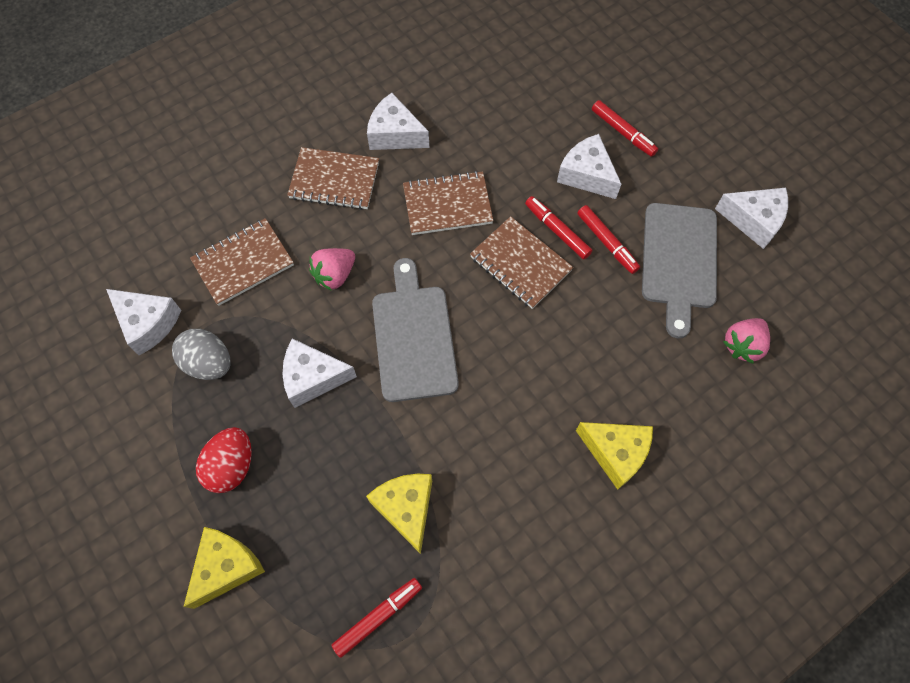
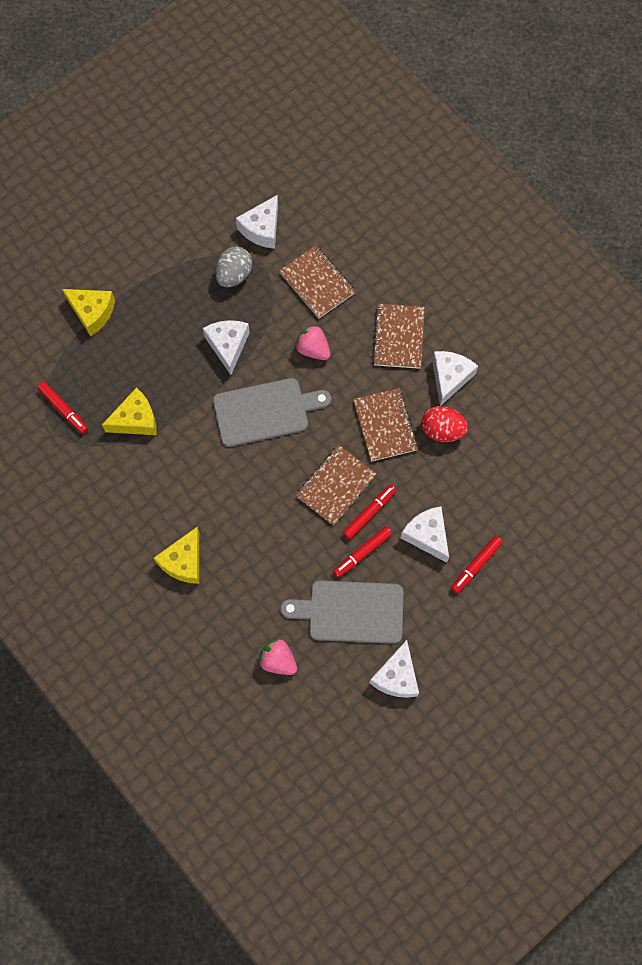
camera: 85 degrees right, 5 degrees up
(231, 466) = (160, 303): red egg -> red egg (442, 430)
(586, 175) = (427, 535): white cheese -> white cheese turned 75 degrees counterclockwise

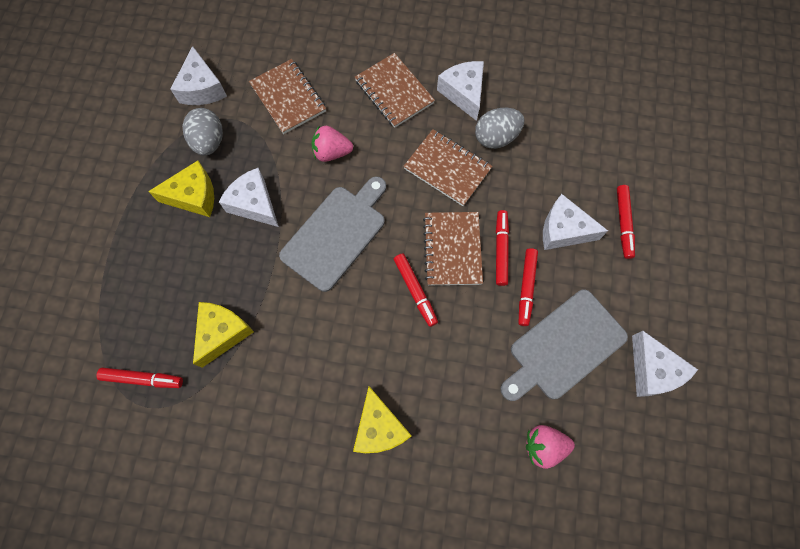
camera: 40 degrees left, 0 degrees up
(92, 312) = (100, 268): yellow cheese -> yellow cheese (194, 196)
(284, 493) = (415, 291): none -> red marker
(317, 283) = (288, 98): brown notebook -> brown notebook turned 45 degrees clockwise
(442, 430) = (496, 137): red egg -> grey egg

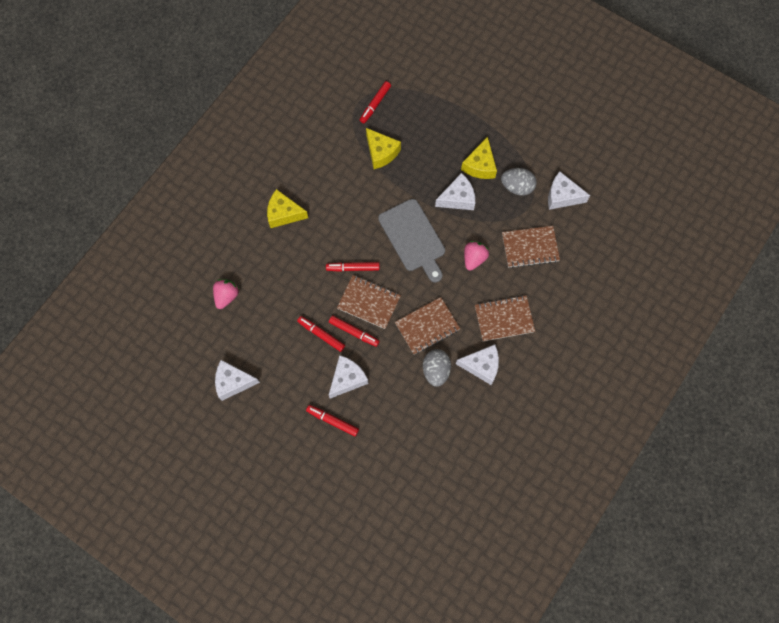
camera: 115 degrees right, 0 degrees up
(564, 347) = (274, 337): grey cutting board -> none

